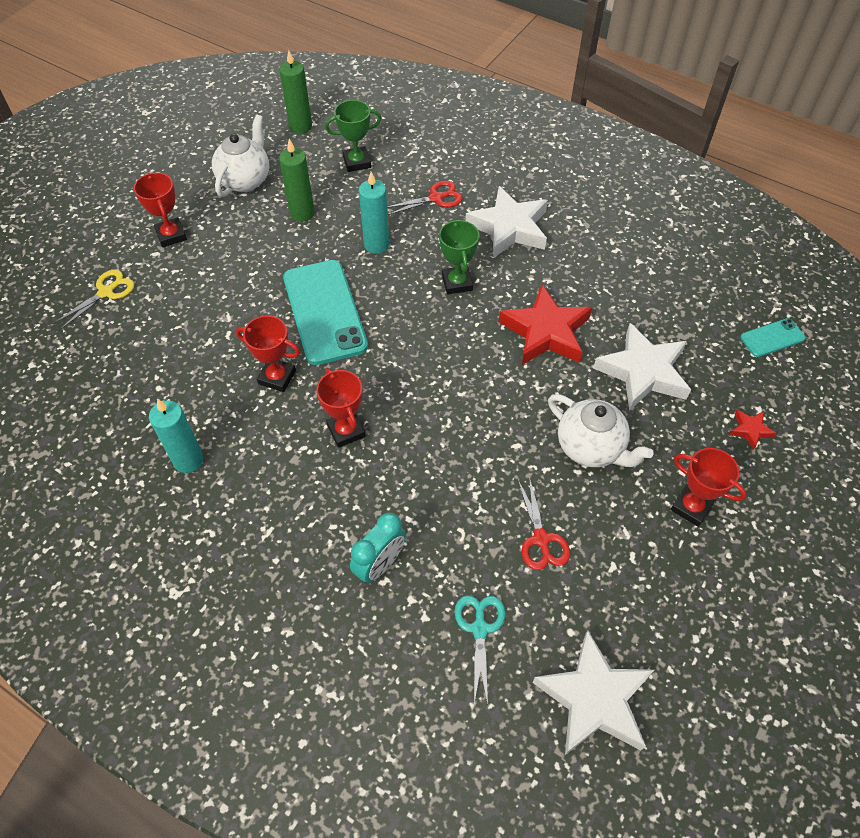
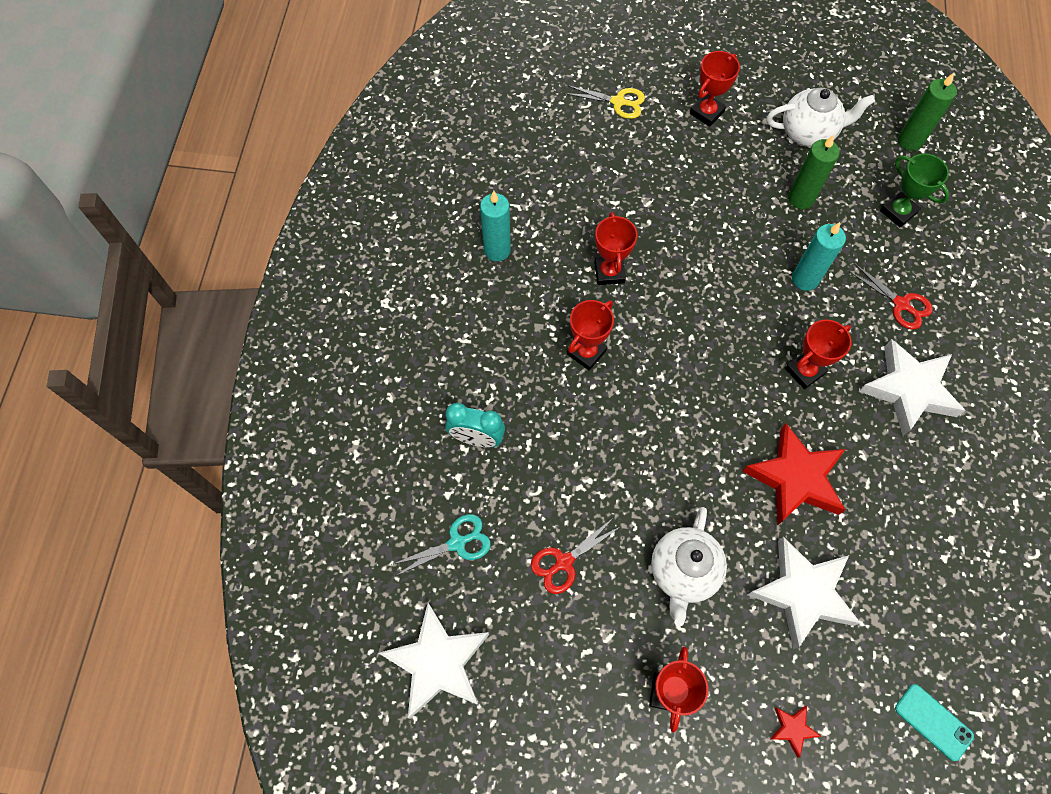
camera: 65 degrees right, 10 degrees up
(324, 312) = (699, 274): turquoise phone -> none
(457, 283) = (804, 371): green trophy -> red trophy

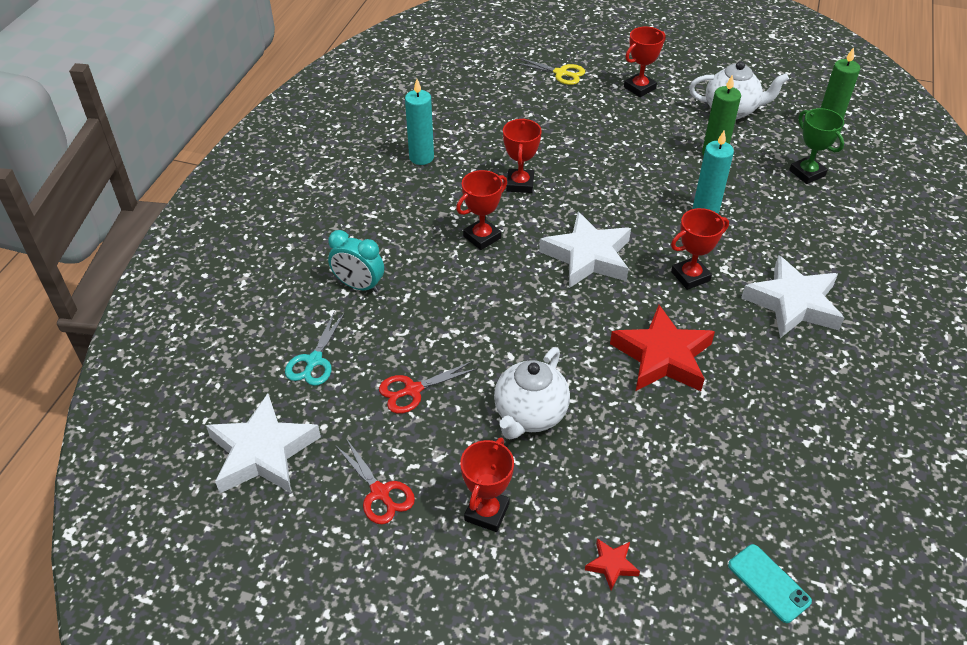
camera: 10 degrees right, 20 degrees down
(457, 543) = (314, 361): turquoise scissors -> turquoise scissors turned 120 degrees clockwise
(802, 593) = (649, 450): white star -> white star (588, 256)
(901, 304) = (797, 239): red scissors -> red scissors (380, 493)

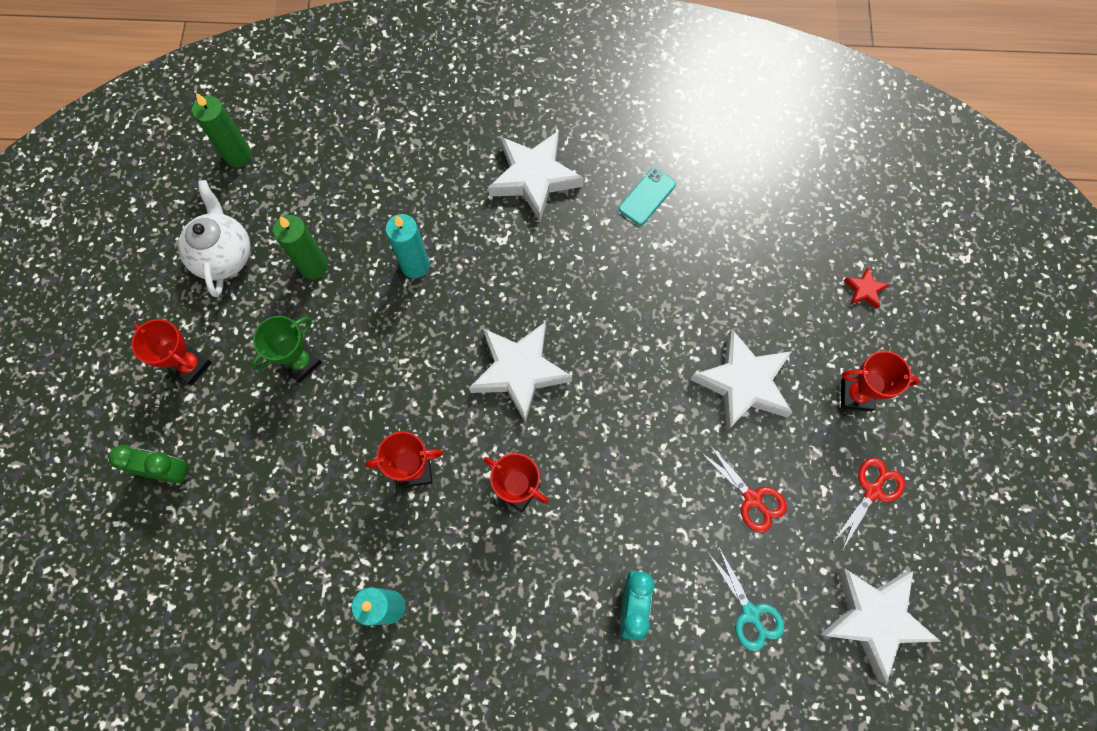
camera: 105 degrees left, 25 degrees up
(314, 361) = (750, 613): turquoise scissors -> turquoise scissors turned 60 degrees clockwise
(529, 415) = (743, 383): white teapot -> white star
(560, 73) = (169, 471): yellow scissors -> green clock
(662, 356) = (636, 281): red star -> none
(690, 276) = (522, 269): red trophy -> none
(768, 583) = (835, 181): turquoise phone -> turquoise phone (647, 196)
(807, 173) = (330, 173): green trophy -> green trophy (301, 362)

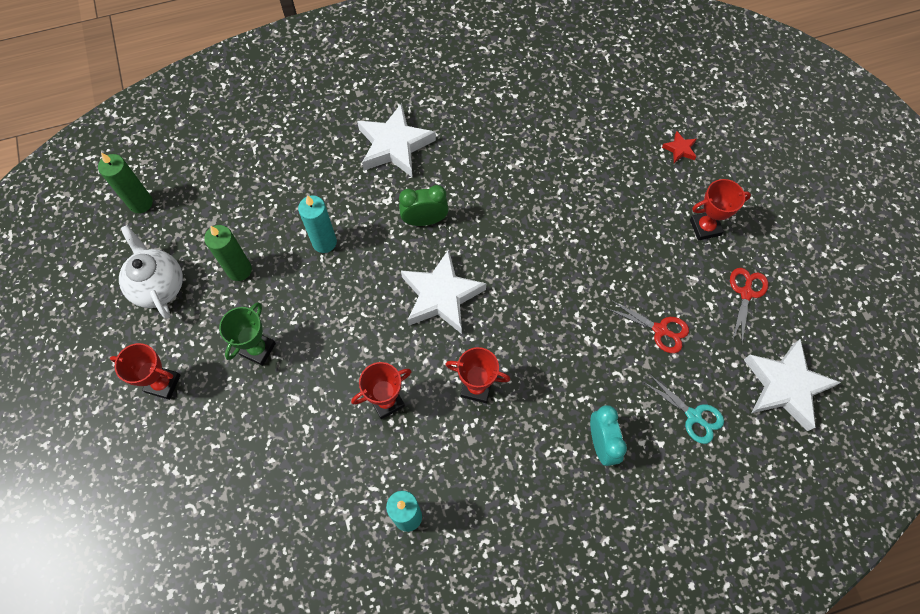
camera: 20 degrees left, 5 degrees down
(169, 471) = (177, 476): green clock -> green clock (424, 220)
(647, 196) = (489, 132): turquoise phone -> none
(743, 383) = (618, 247): white star -> none

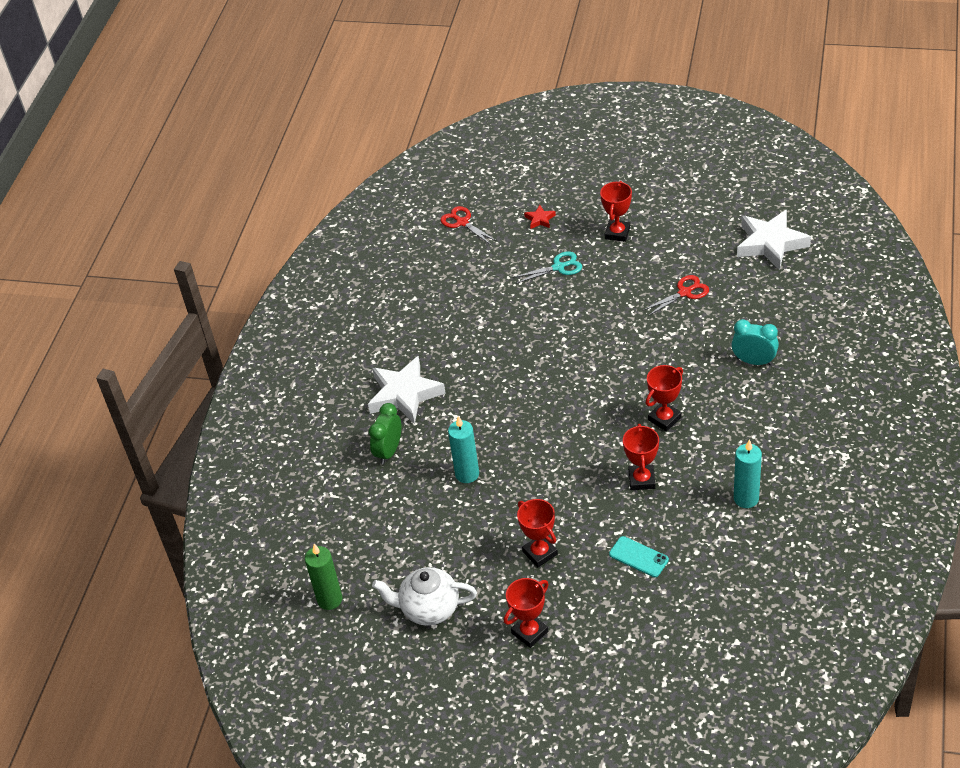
camera: 55 degrees left, 20 degrees down
(239, 270) = (453, 543): green candle -> none
(258, 349) = (540, 553): green trophy -> red trophy
(288, 442) = (638, 557): none -> turquoise phone
(424, 220) = (493, 399): green clock -> green clock (389, 451)
(441, 296) = (570, 413): white star -> none
(693, 416) = (763, 301): turquoise scissors -> turquoise scissors (558, 267)
(746, 293) = (686, 233): red scissors -> red scissors (462, 222)

